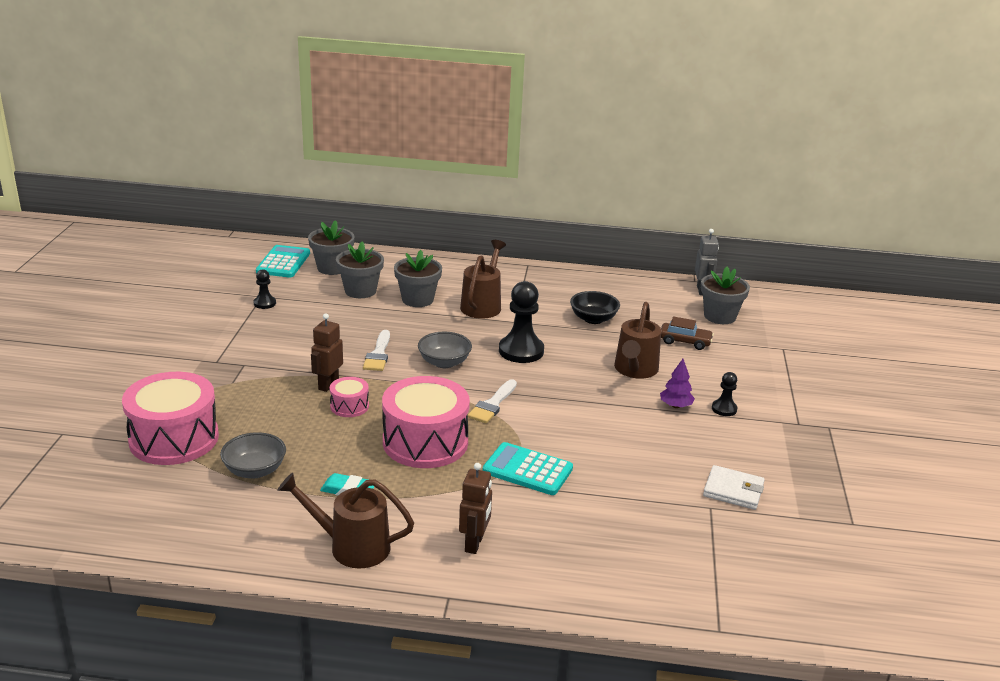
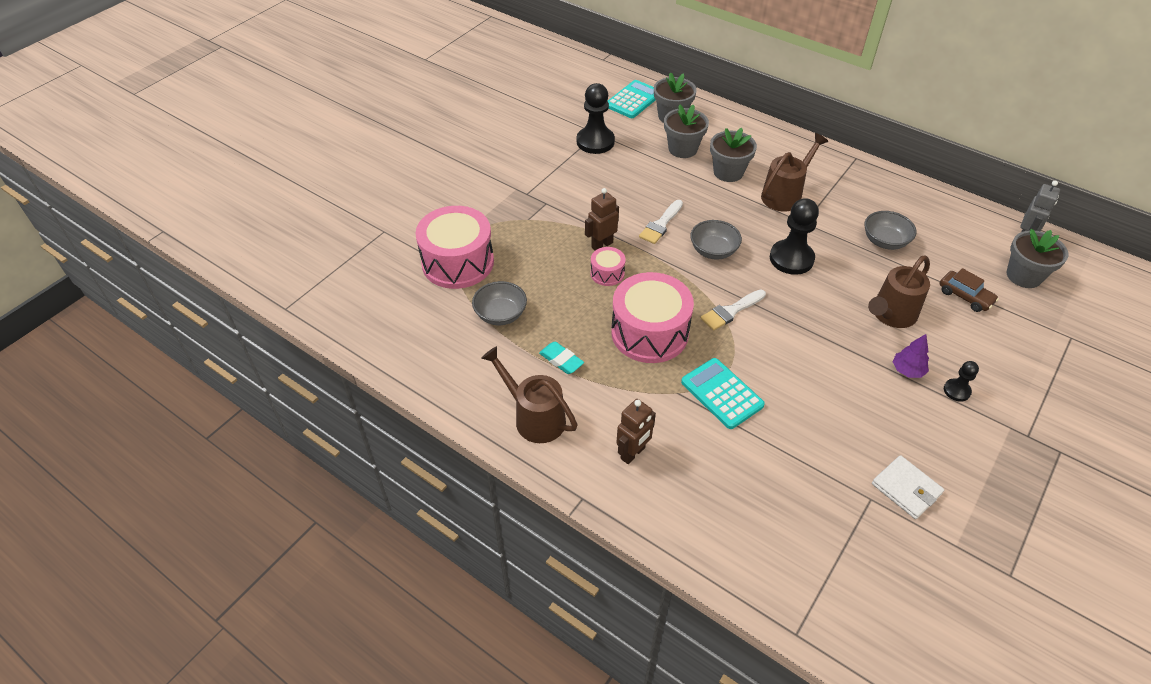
camera: 30 degrees right, 20 degrees up
(264, 303) = (595, 142): black pawn -> black pawn, size x1.94
(593, 319) = (884, 241): black bowl -> grey bowl

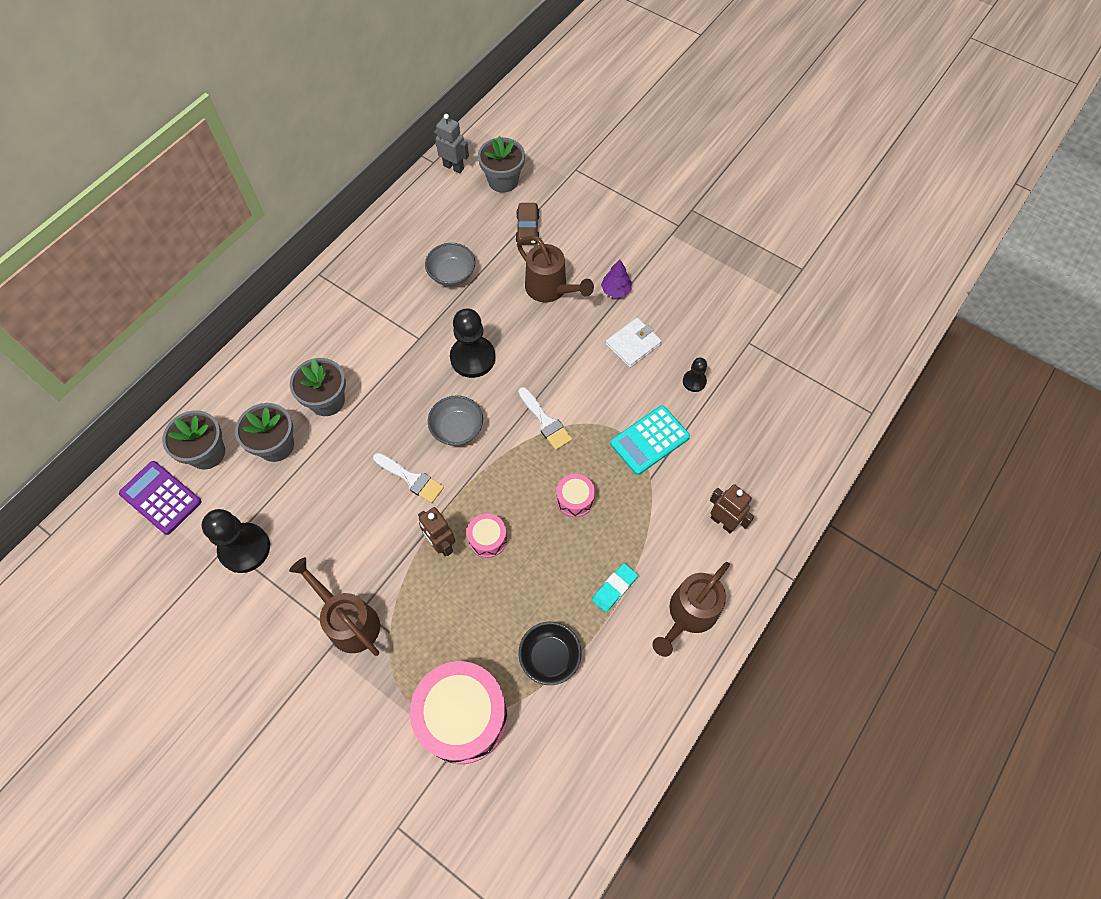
camera: 90 degrees left, 15 degrees up
(500, 314) = (550, 657): grey bowl -> black bowl
(633, 100) = (161, 498): turquoise calculator -> purple calculator
(649, 332) = (575, 499): pink drum -> pink drum, size x0.47
(785, 194) = (372, 349): brown watering can -> brown watering can (348, 621)
(906, 489) = (737, 316): white wallet -> white wallet (633, 344)
(956, 391) = (636, 260): black pawn -> black pawn (694, 381)
(965, 296) = (528, 229): brown car -> brown car turned 135 degrees clockwise

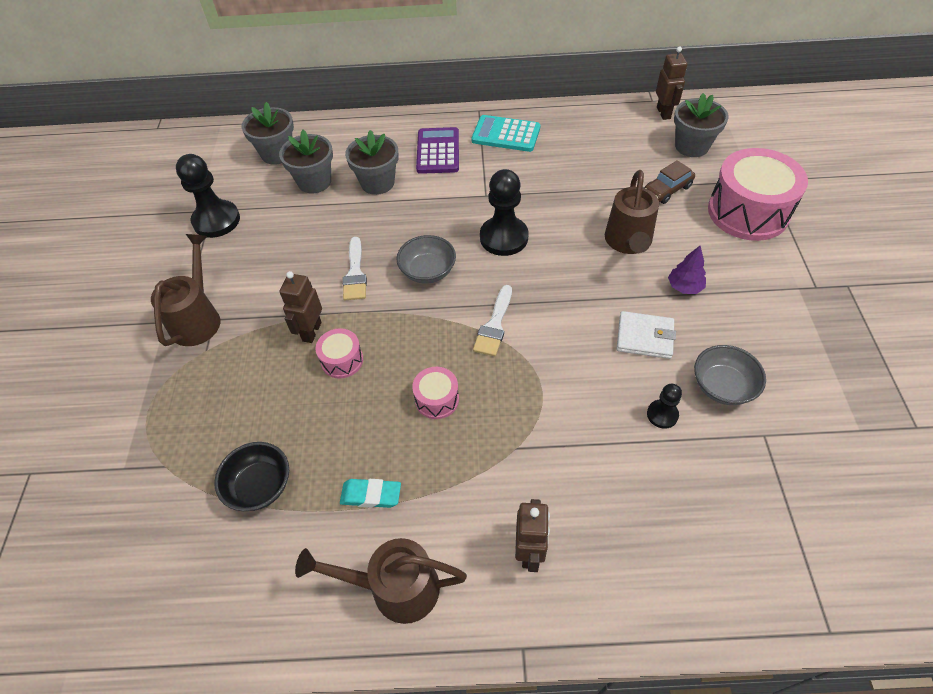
camera: 55 degrees right, 10 degrees down
(161, 498) = (224, 156): purple calculator -> purple calculator (438, 151)
(452, 274) = (566, 175): grey bowl -> grey bowl (722, 386)
(453, 167) = (663, 113): grey robot -> brown robot
(462, 716) = (159, 454): pink drum -> pink drum (748, 212)
(649, 440) = (557, 419): turquoise calculator -> turquoise calculator (506, 134)

